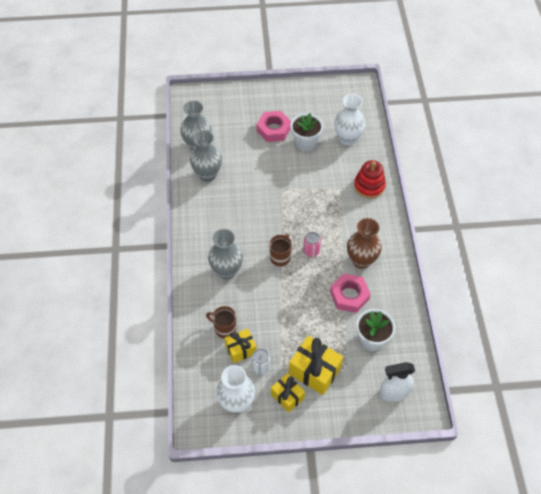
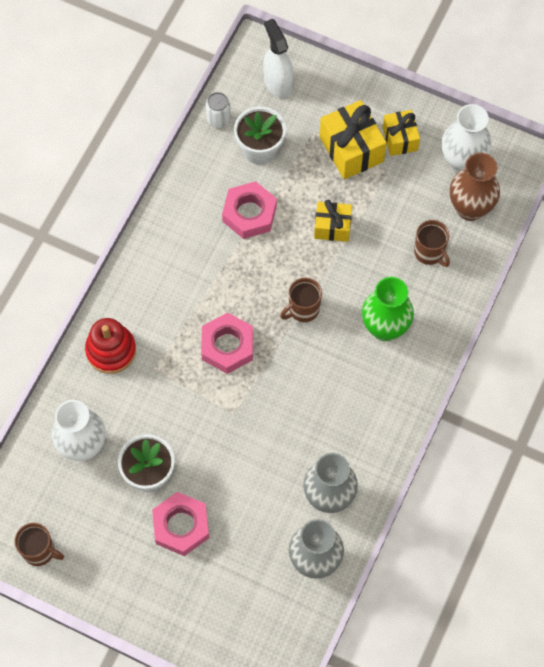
camera: 150 degrees left, 10 degrees up
(226, 271) = (385, 328): grey vase -> green vase
(241, 349) = (423, 217): yellow gift -> yellow gift (332, 227)
(261, 367) = (411, 186): white can -> white can (218, 119)
(309, 218) = (227, 346): none -> pink nut
(311, 251) = (257, 297): pink can -> none
(332, 91) = (39, 551): none -> brown mug
(361, 260) = (202, 250): brown vase -> brown vase (470, 208)
(393, 392) = (278, 83): white spray bottle -> white spray bottle turned 135 degrees counterclockwise

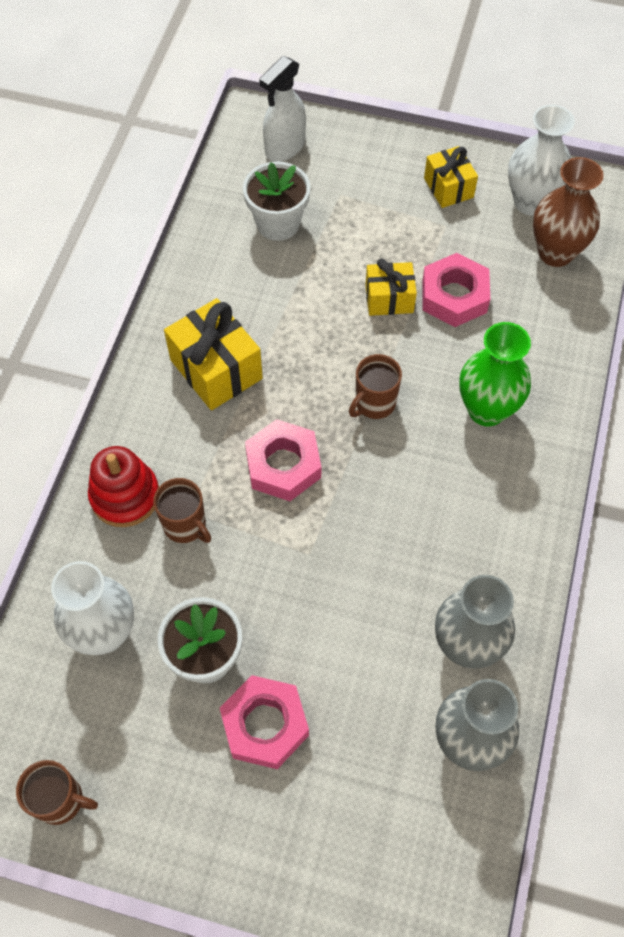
camera: 10 degrees left, 5 degrees down
(218, 119) = (219, 197): white can -> none
(249, 214) = (280, 298): pink nut -> pink nut (454, 296)
(278, 83) = (284, 148): white spray bottle -> white spray bottle turned 105 degrees counterclockwise
(351, 149) = (392, 207): yellow gift -> yellow gift (216, 369)
(429, 253) = (519, 311): brown mug -> brown mug (185, 525)

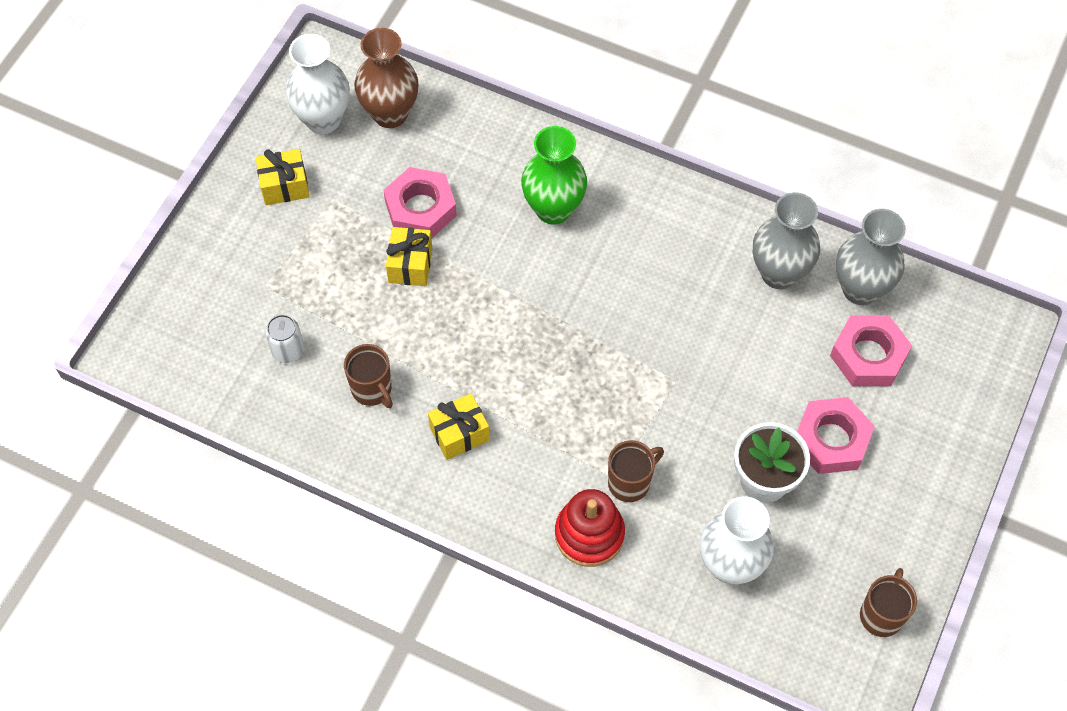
camera: 80 degrees left, 0 degrees up
(216, 369) = (459, 433): yellow gift -> yellow gift, size x0.63
(278, 223) = (288, 350): white flower pot -> white can
(283, 465) = (581, 388): pink nut -> pink nut (868, 356)
(284, 148) = (184, 328): white spray bottle -> none
(374, 403) = (528, 299): brown mug -> brown mug (372, 389)

